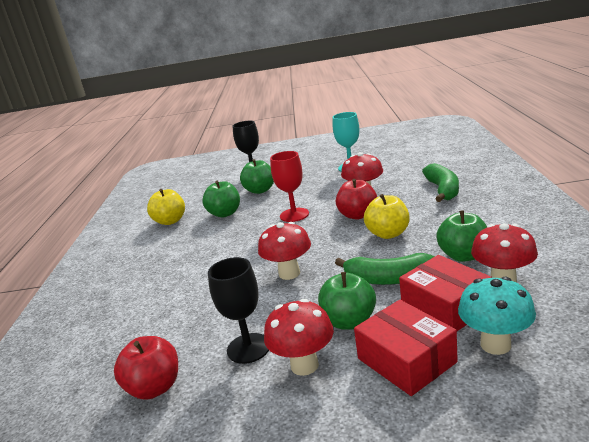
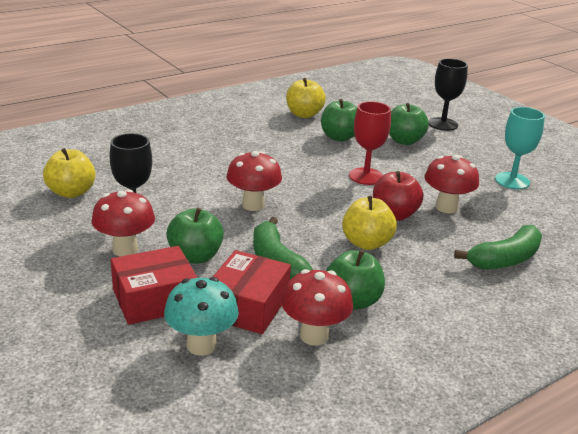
camera: 50 degrees right, 5 degrees up
(155, 388) = (71, 192): red apple -> yellow apple
(406, 360) = (154, 299): red box -> red box turned 45 degrees clockwise

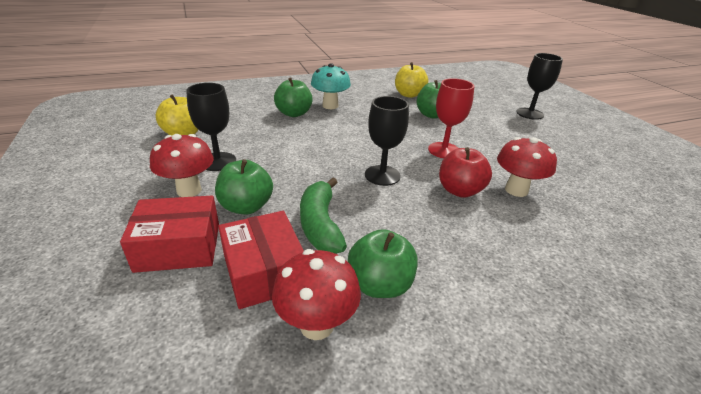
camera: 15 degrees right, 5 degrees up
(201, 345) = (187, 314): turquoise mushroom -> turquoise mushroom (330, 106)
(247, 306) = (264, 271): red box -> red box turned 60 degrees counterclockwise
(253, 205) = (328, 164): red mushroom -> none
(314, 210) = (382, 175): none -> black goblet
(366, 243) = (421, 217): yellow apple -> none
(404, 141) = (490, 124): green apple -> green apple (294, 113)
(505, 259) = (572, 259): green banana -> none
(512, 181) = (591, 172): turquoise goblet -> none

